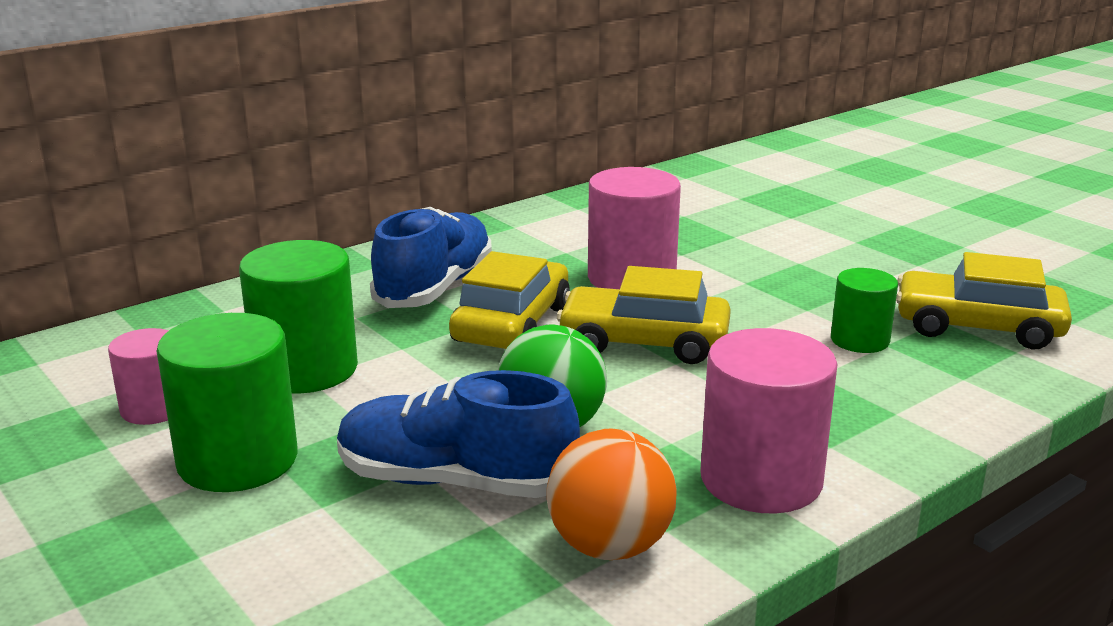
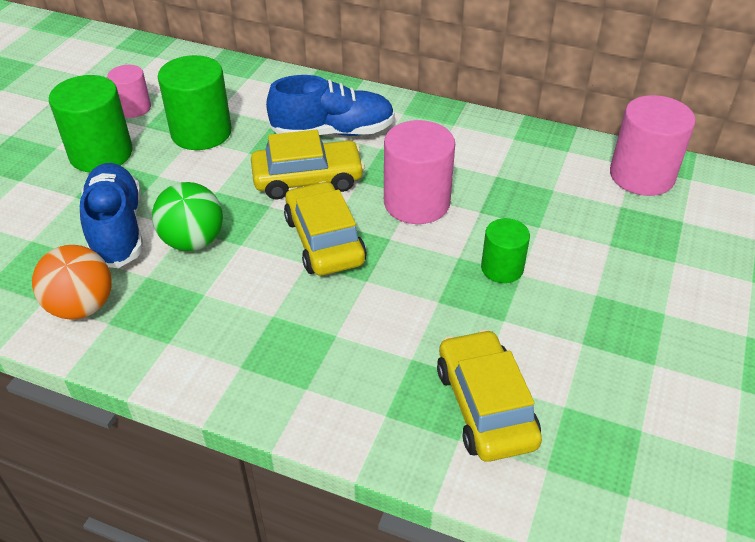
camera: 60 degrees right, 20 degrees up
(761, 480) = (180, 345): pink cylinder -> pink cylinder (641, 176)
(859, 340) = (406, 342): green cylinder -> green cylinder (502, 268)

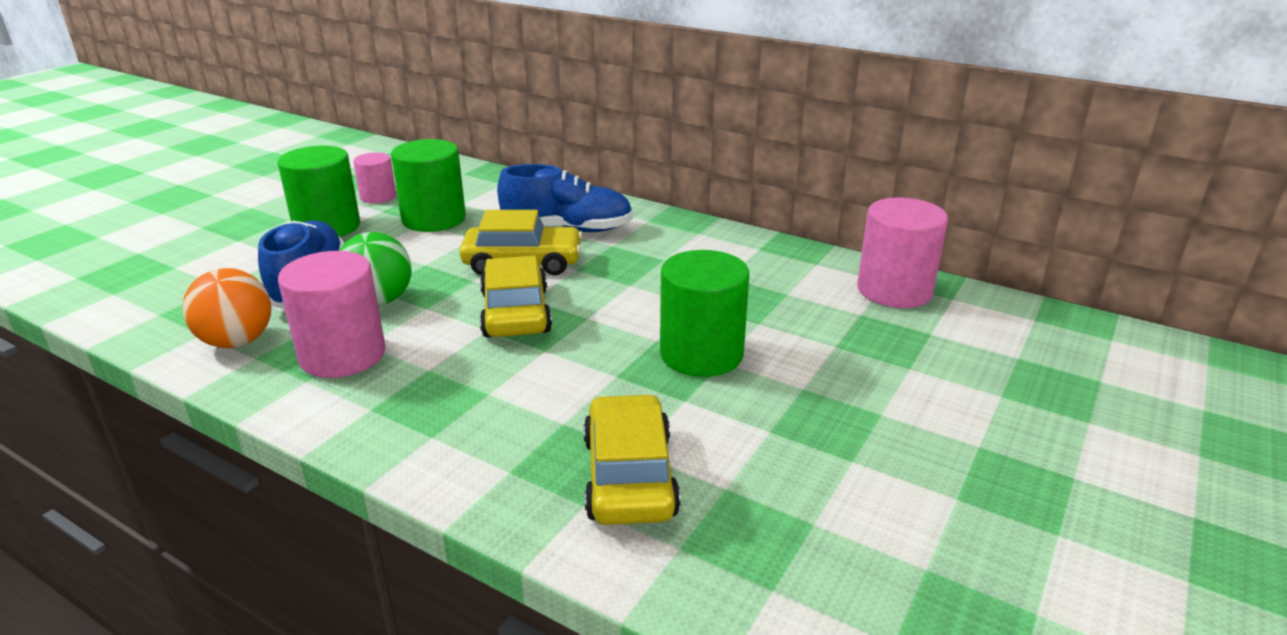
camera: 10 degrees right, 15 degrees down
(416, 202) = (629, 291): pink cylinder -> pink cylinder (342, 355)
(502, 268) = (701, 354): green cylinder -> green cylinder, size x1.70

